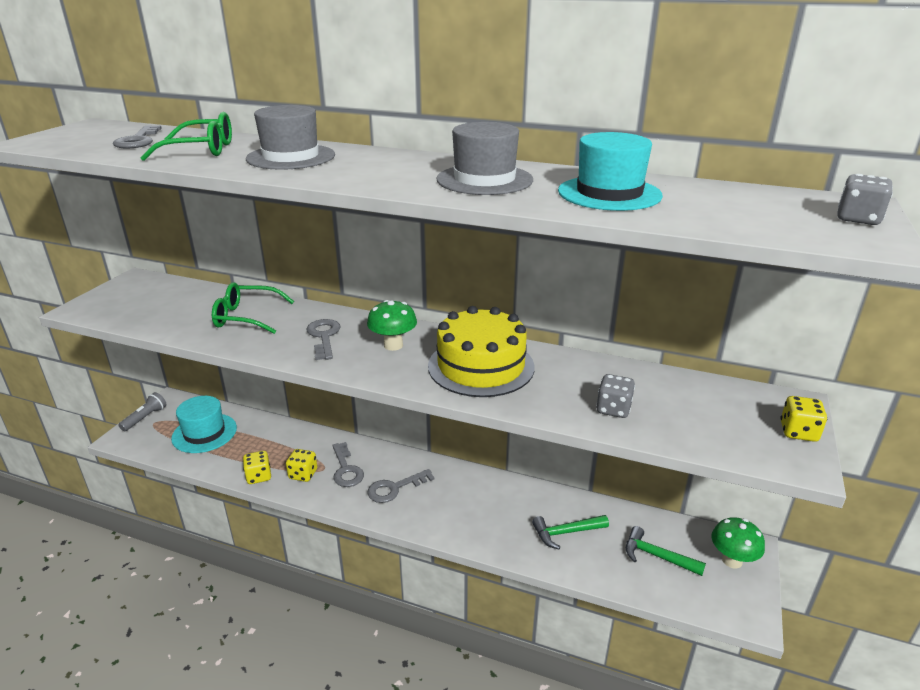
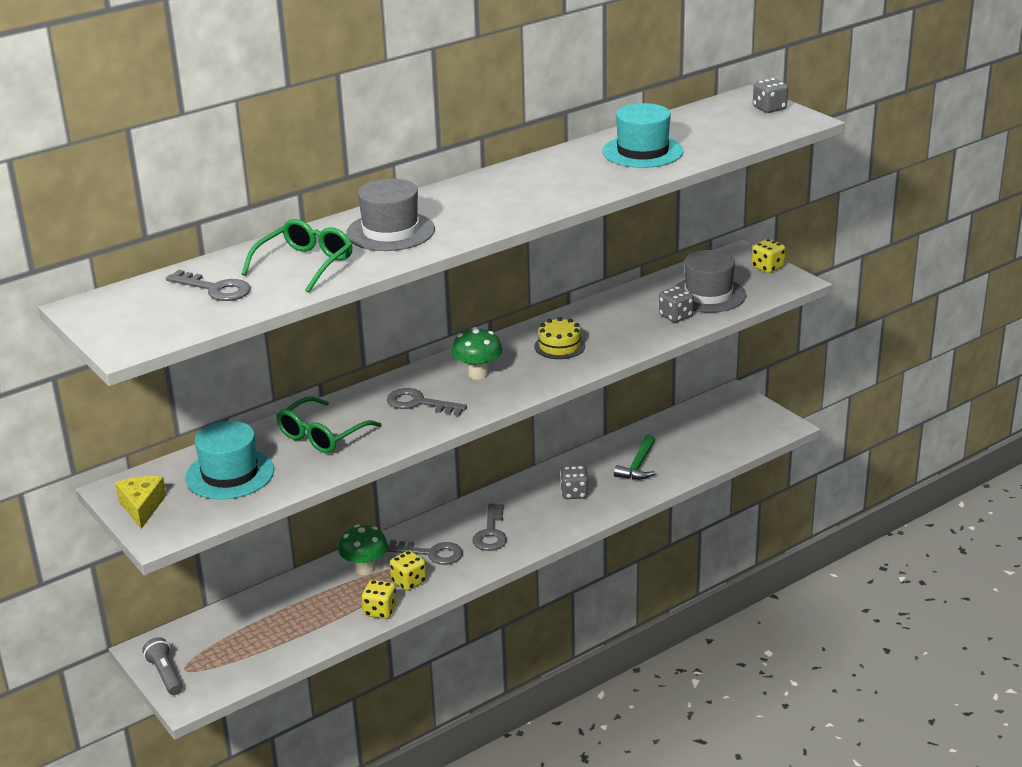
camera: 55 degrees left, 0 degrees up
(115, 292) = (142, 507): none -> yellow cheese
(204, 433) = (255, 634): turquoise hat -> turquoise hat (230, 474)
(481, 366) = (559, 346): yellow cake -> yellow cake, size x0.50
(484, 180) = (560, 178): grey hat -> grey hat (708, 295)
(488, 511) = (574, 493): none -> grey dice
(657, 556) = (702, 436): green hammer -> none
(732, 560) = (736, 408): green mushroom -> green mushroom (365, 569)

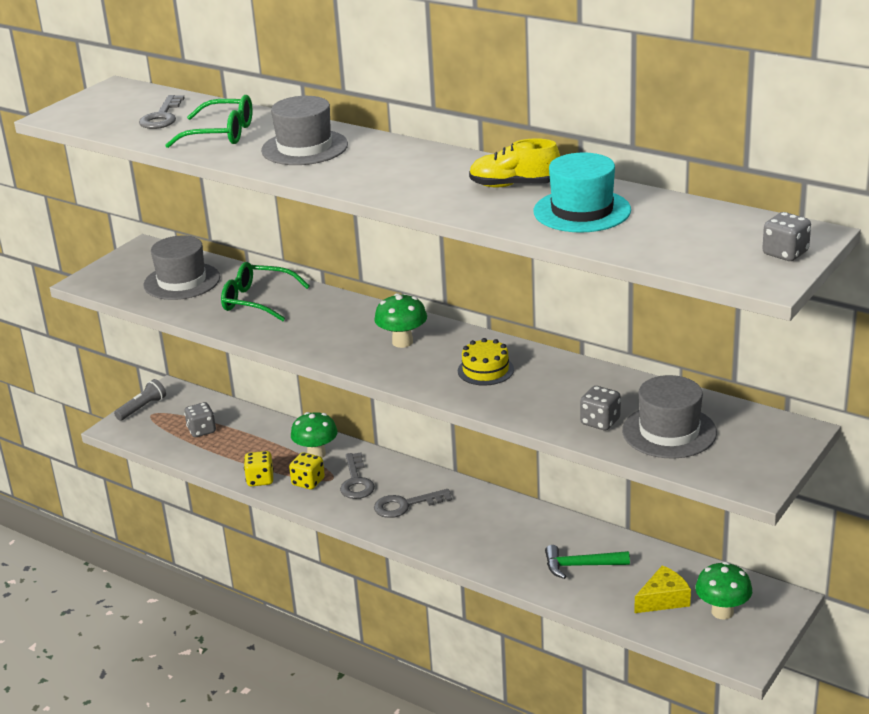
camera: 70 degrees right, 0 degrees up
(142, 507) = (123, 263): yellow cheese -> yellow cheese (663, 599)
(230, 474) = (182, 281): turquoise hat -> grey hat
(419, 403) = (333, 328): grey key -> none
(570, 166) = (514, 185): none -> yellow shoe
(574, 493) = (502, 537): grey dice -> grey dice (201, 430)
(731, 421) = (722, 612): none -> green mushroom
(767, 267) = (775, 458): yellow dice -> none

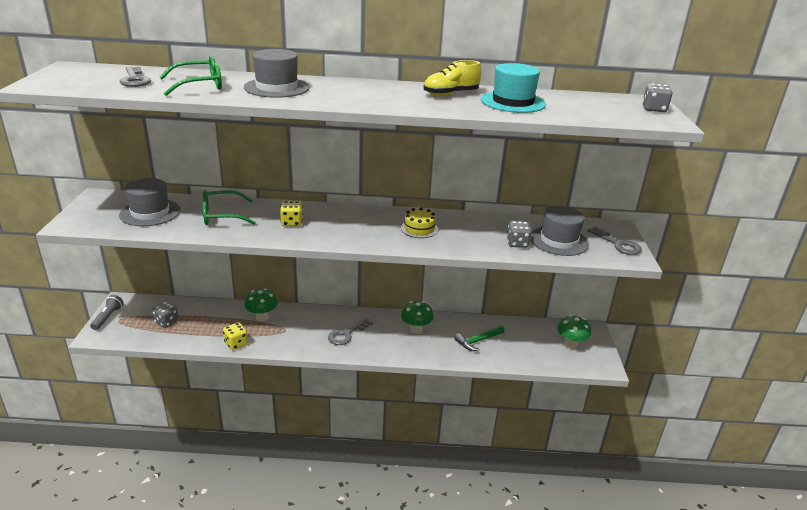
camera: 35 degrees left, 0 degrees up
(308, 482) = (271, 336): yellow dice -> yellow dice (292, 223)
(356, 481) = (303, 328): grey key -> grey key (618, 244)
(402, 342) = (349, 222): green mushroom -> green mushroom (416, 329)
(663, 599) = (537, 347): yellow cheese -> none

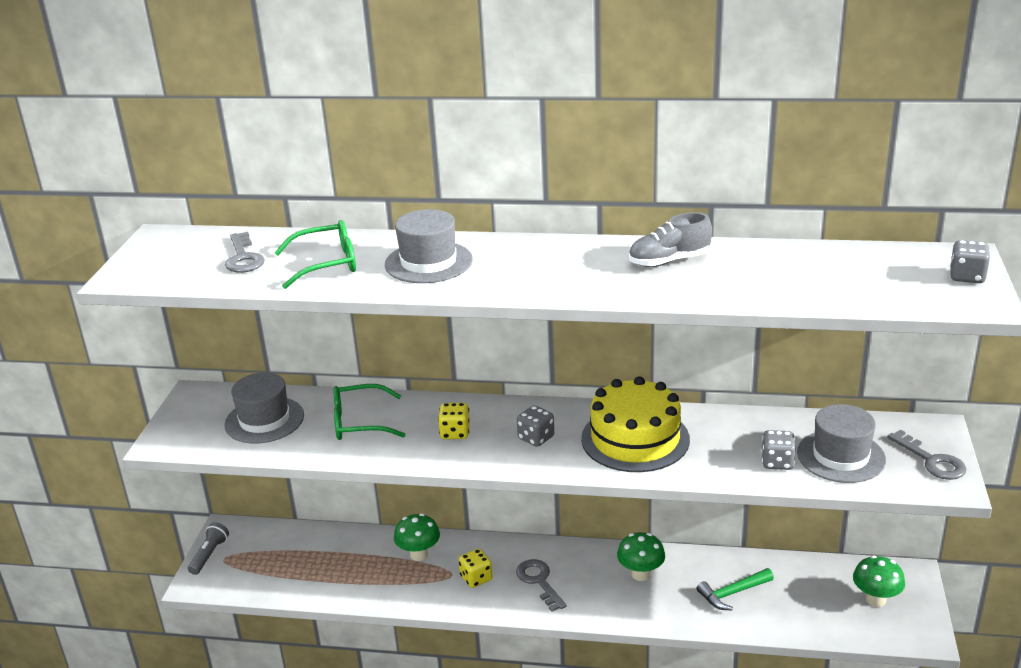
camera: 10 degrees right, 0 degrees up
(166, 322) = (288, 562): grey dice -> grey dice (536, 438)
(236, 343) = (383, 596): yellow dice -> yellow dice (476, 578)
(346, 334) = (539, 581): grey key -> grey key turned 105 degrees clockwise
(419, 228) = (635, 439): yellow cake -> yellow cake, size x2.00
(451, 94) = (669, 261): yellow shoe -> grey shoe
(513, 102) = (756, 273): turquoise hat -> none

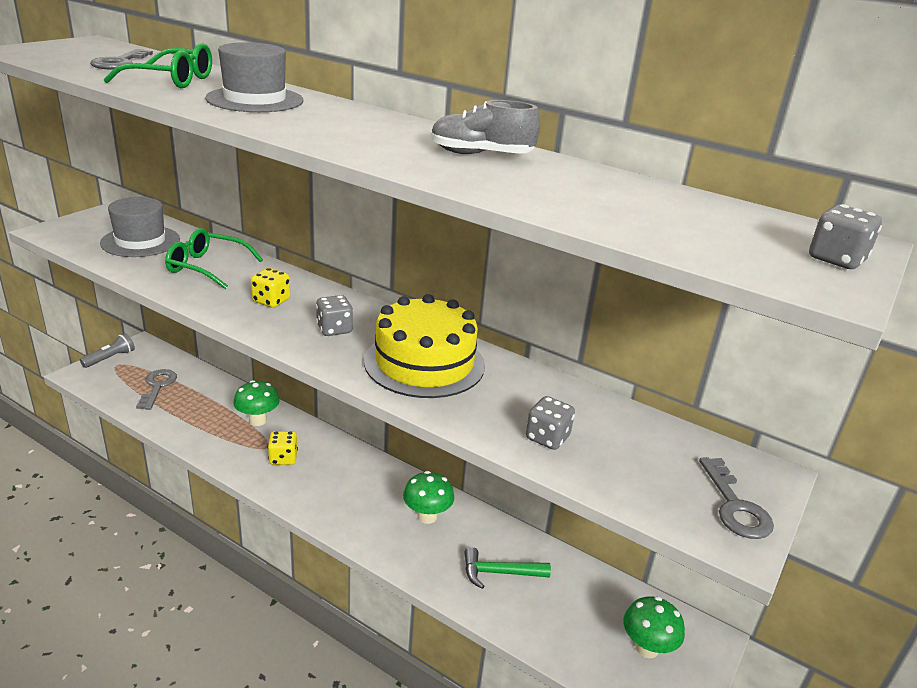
camera: 20 degrees right, 0 degrees up
(539, 581) = (332, 483): grey key -> grey key (157, 386)
(841, 456) = (626, 459): grey hat -> none

